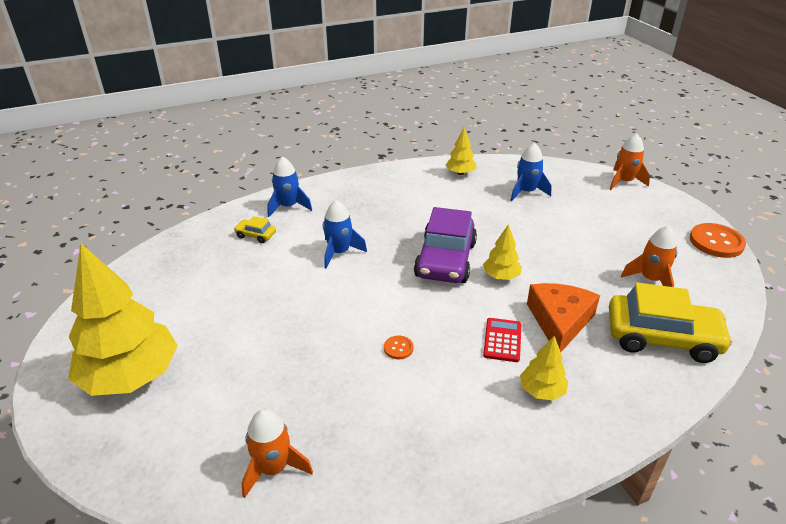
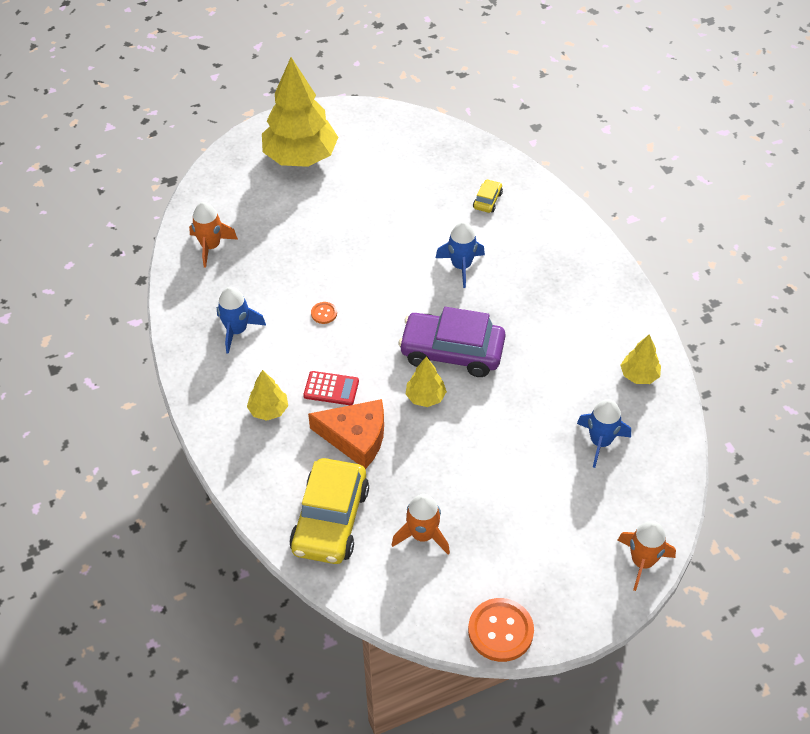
camera: 90 degrees right, 15 degrees up
(288, 206) = (542, 219): blue rocket -> blue rocket (237, 331)

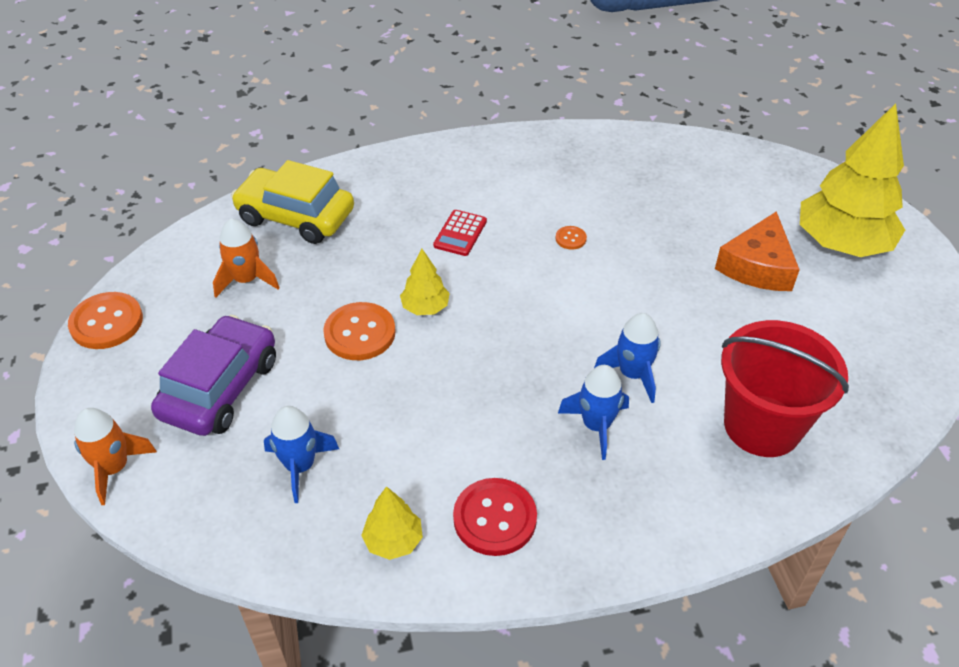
camera: 100 degrees right, 5 degrees down
(211, 246) = (685, 162): orange rocket -> none
(237, 331) = (558, 173): blue rocket -> blue rocket (596, 425)
(269, 410) = (445, 187): yellow tree -> none
(355, 437) = (389, 245): orange cheese -> orange cheese (757, 266)
(452, 352) = (487, 341): purple car -> purple car (220, 388)
(464, 435) = (360, 333): none -> orange button
(487, 200) = (762, 425): yellow car -> red bucket
(603, 326) = (495, 518): none -> red button

